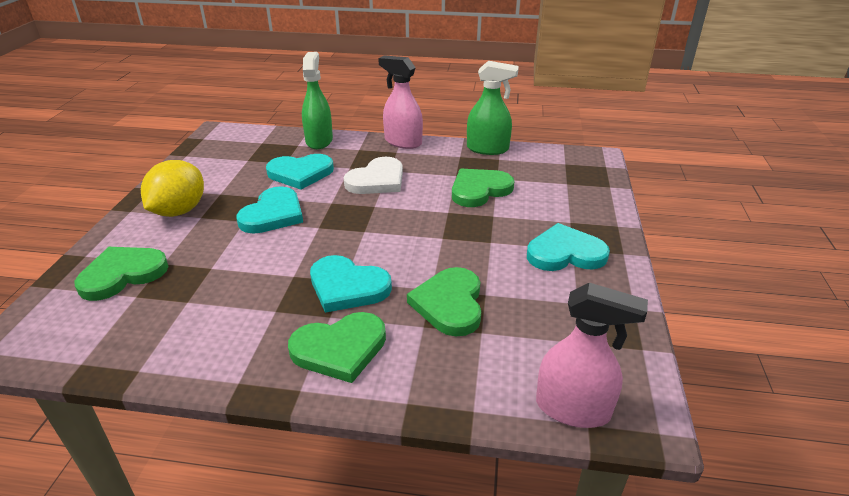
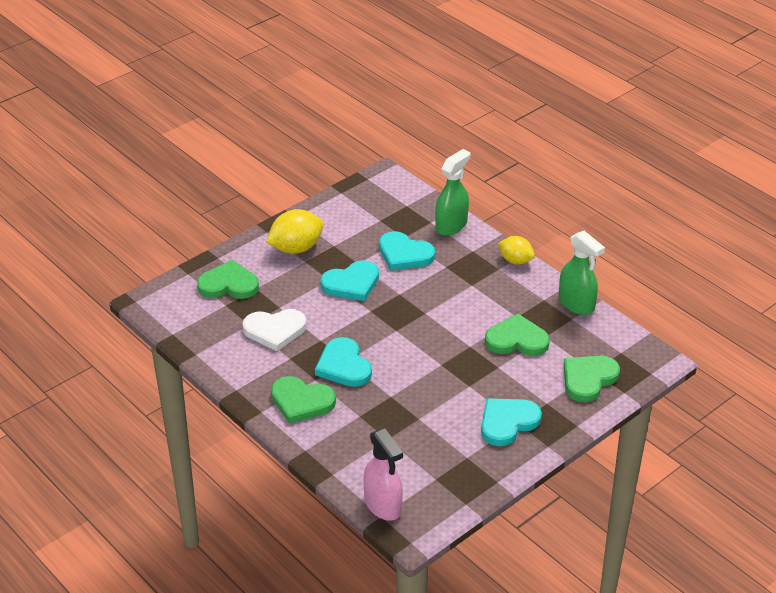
camera: 40 degrees right, 5 degrees up
(377, 180) = (452, 290): white heart -> white heart (275, 330)
(402, 142) = (515, 260): pink spray bottle -> yellow lemon
(449, 304) = (390, 412): green heart -> green heart (588, 379)
(565, 253) = (507, 422): turquoise heart -> turquoise heart turned 75 degrees counterclockwise

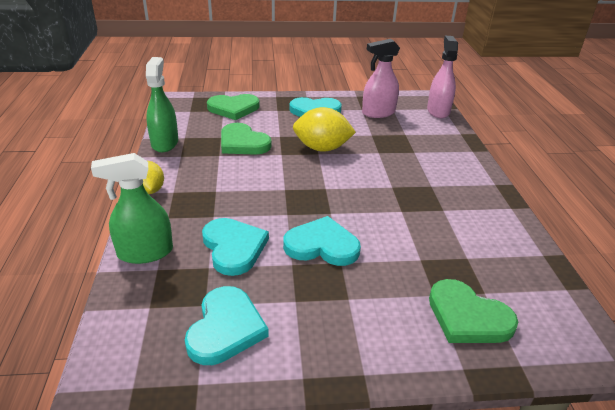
camera: 145 degrees left, 5 degrees down
(275, 330) = (442, 238): white heart -> none
(296, 248) = (345, 322): yellow lemon -> yellow lemon (322, 148)
(301, 401) = (455, 176): green heart -> none
(343, 366) = (398, 184): turquoise heart -> turquoise heart (225, 328)
(444, 460) = (378, 113): none -> pink spray bottle

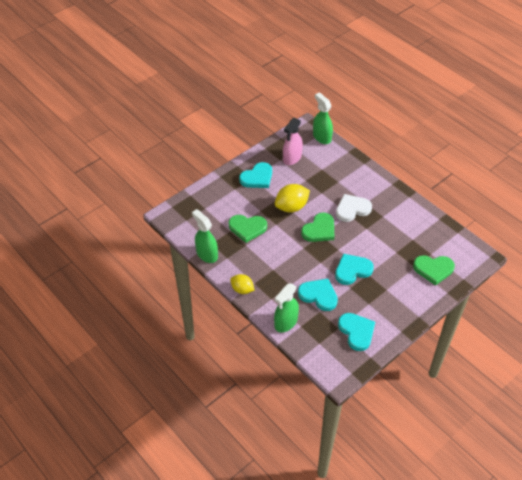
camera: 35 degrees left, 15 degrees up
(233, 108) = (209, 203): green heart -> green heart (319, 230)
(403, 183) = (352, 209): none -> white heart
(438, 111) = (321, 137): pink spray bottle -> green spray bottle

